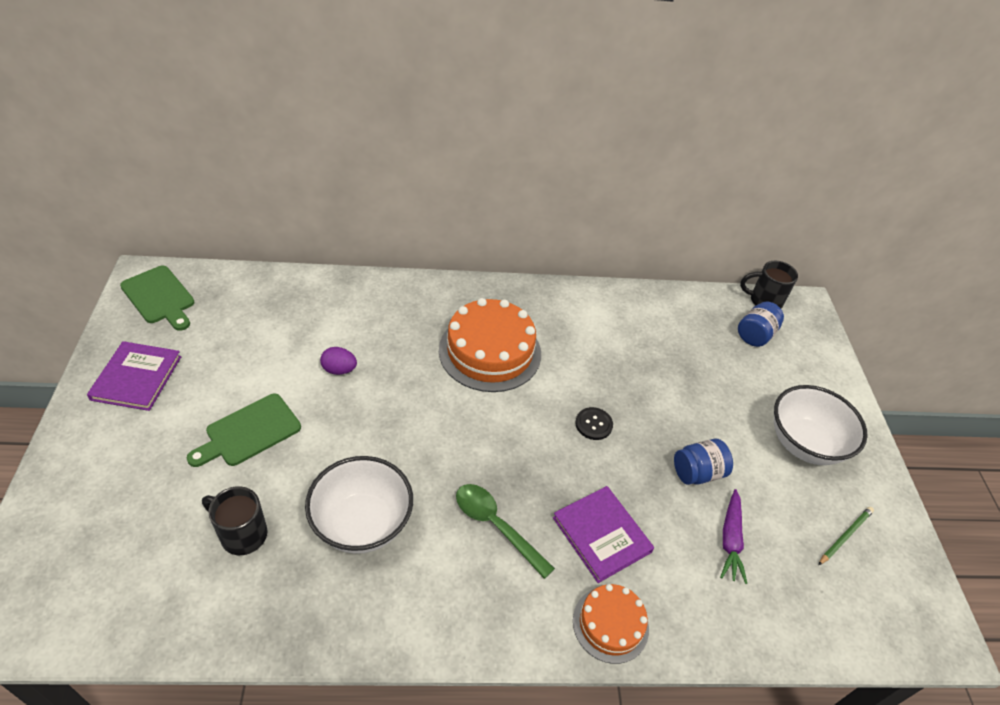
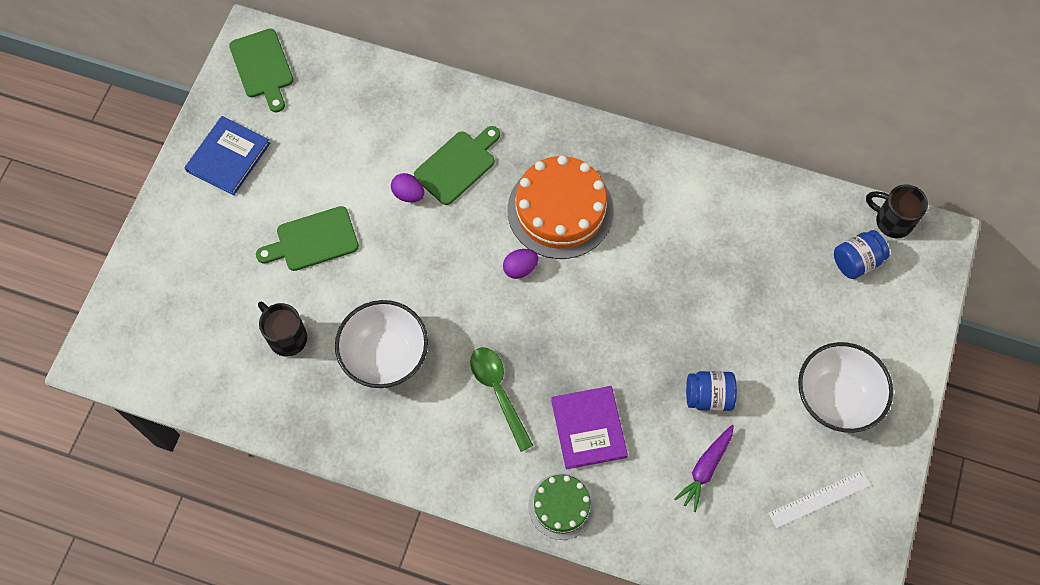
camera: 25 degrees right, 20 degrees up
(137, 378) = (228, 157): purple book -> blue book
(380, 336) = (458, 165): none -> green cutting board
(472, 407) = (520, 268): none -> purple egg
(593, 424) = (630, 318): black button -> none
(610, 624) = (561, 506): orange cake -> green cake
(845, 536) = (819, 499): green pencil -> white ruler

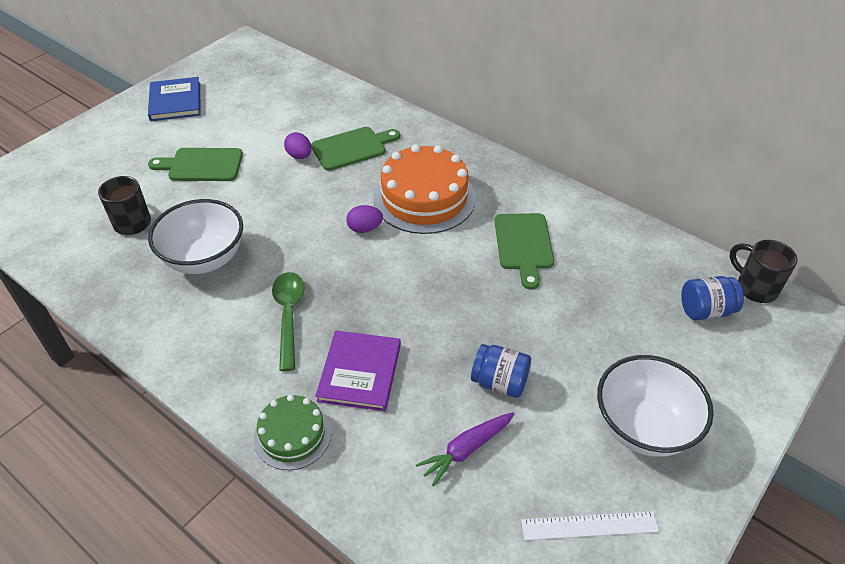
camera: 20 degrees right, 20 degrees down
(228, 157) = (175, 101): blue book -> blue book turned 60 degrees counterclockwise
(262, 67) = (239, 60): green cutting board -> green cutting board (523, 245)

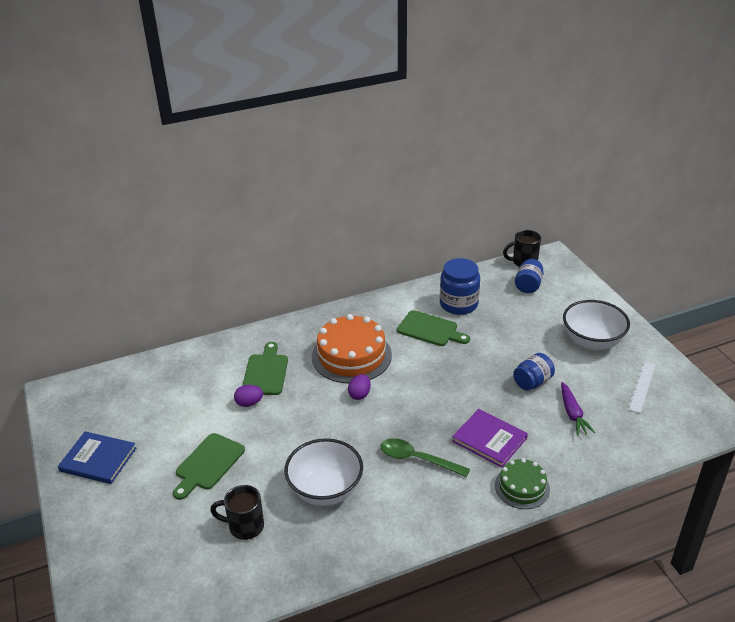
camera: 60 degrees left, 10 degrees down
(597, 253) = (458, 304): none -> blue jar

